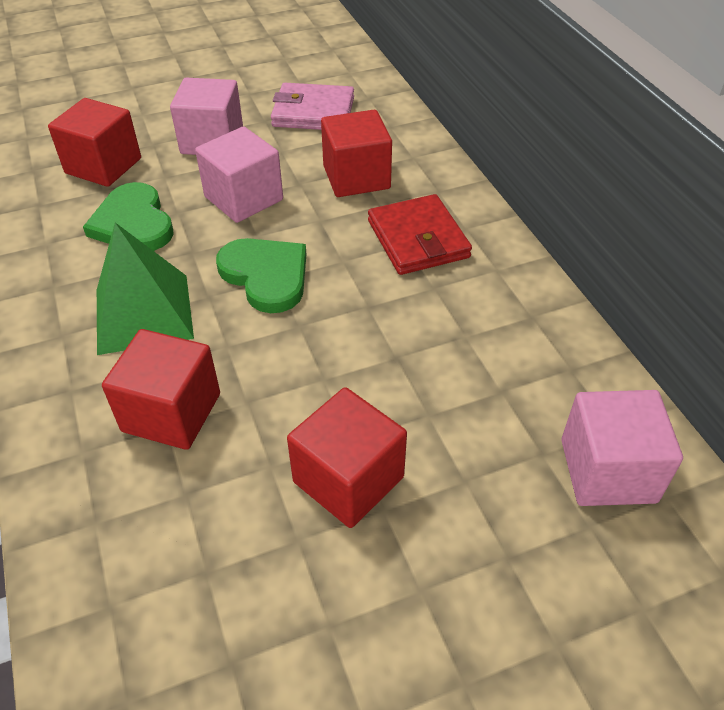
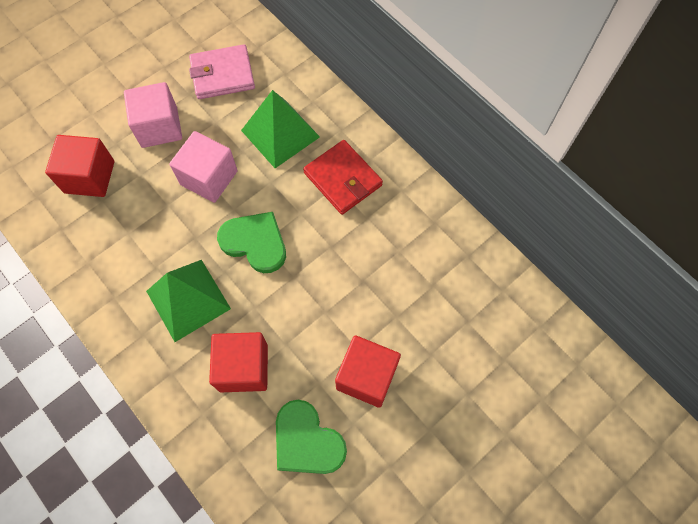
camera: 20 degrees left, 20 degrees up
(133, 223) = (141, 225): green heart -> green heart (307, 441)
(356, 177) = (280, 133): red cube -> green pyramid
(608, 470) = (505, 321): pink cube -> none

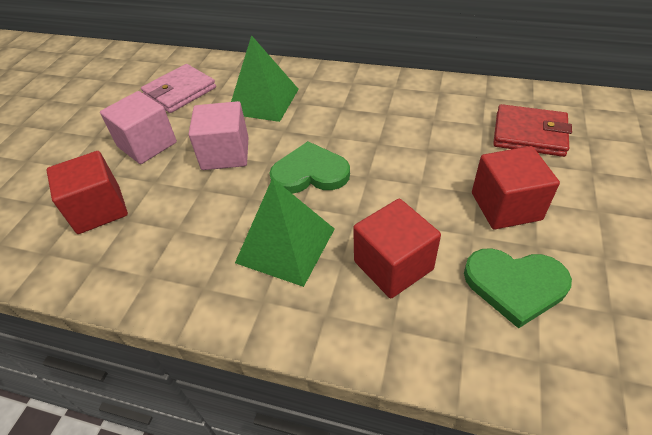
camera: 30 degrees left, 20 degrees down
(343, 179) = (343, 102): red wallet -> red wallet (529, 134)

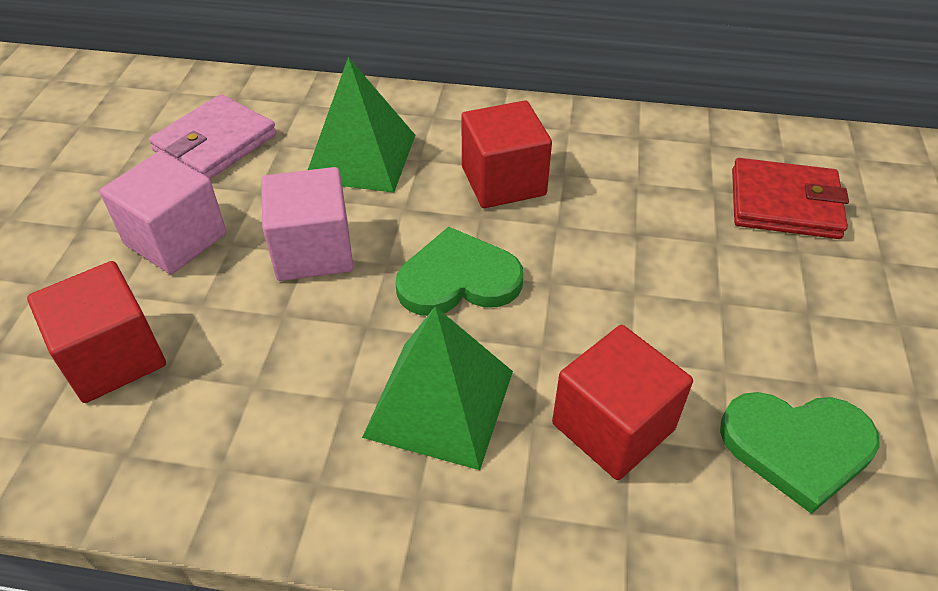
camera: 10 degrees left, 0 degrees up
(506, 206) = (766, 322): red cube -> red cube (503, 181)

